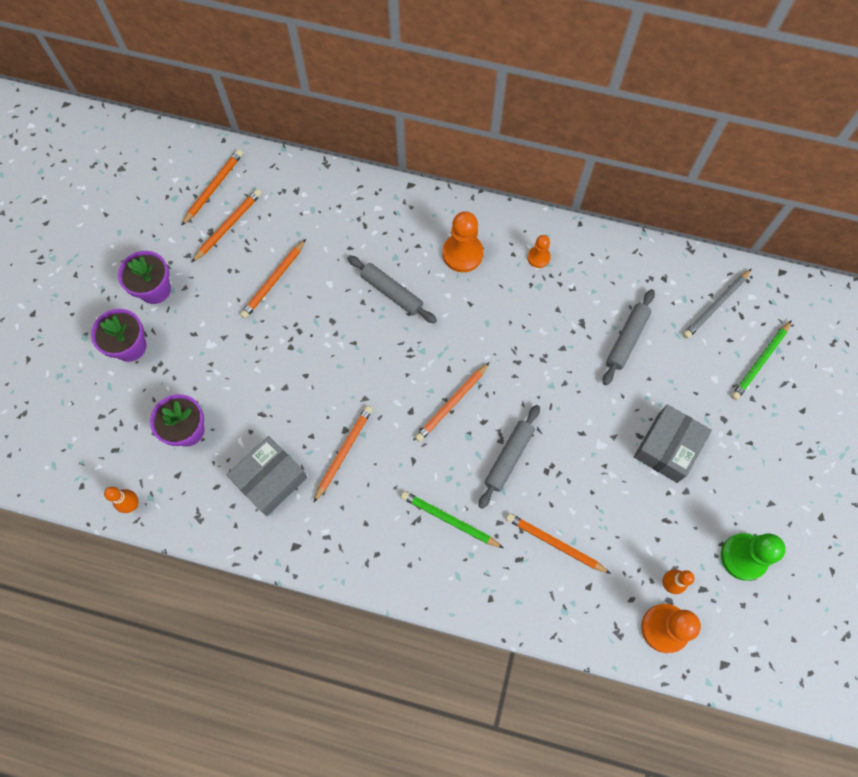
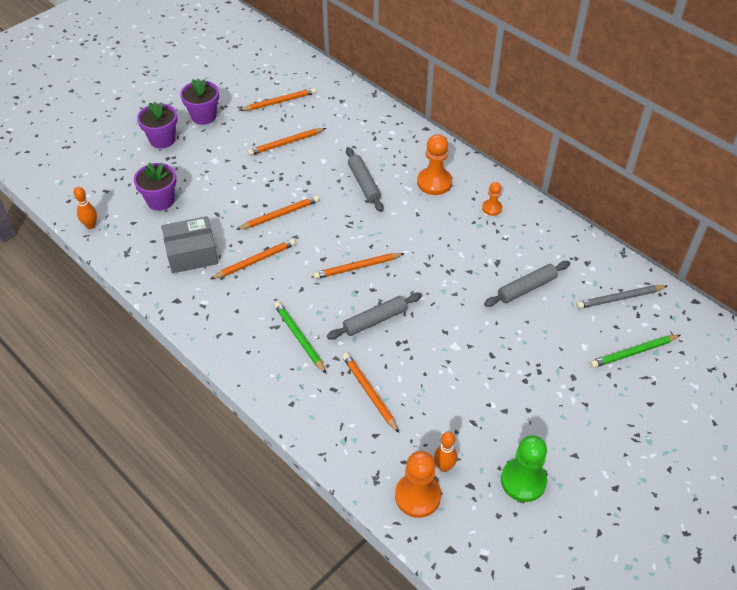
camera: 30 degrees right, 20 degrees down
(213, 187) = (287, 78): orange pencil -> orange pencil (280, 215)
(667, 448) = (510, 373): grey box -> none

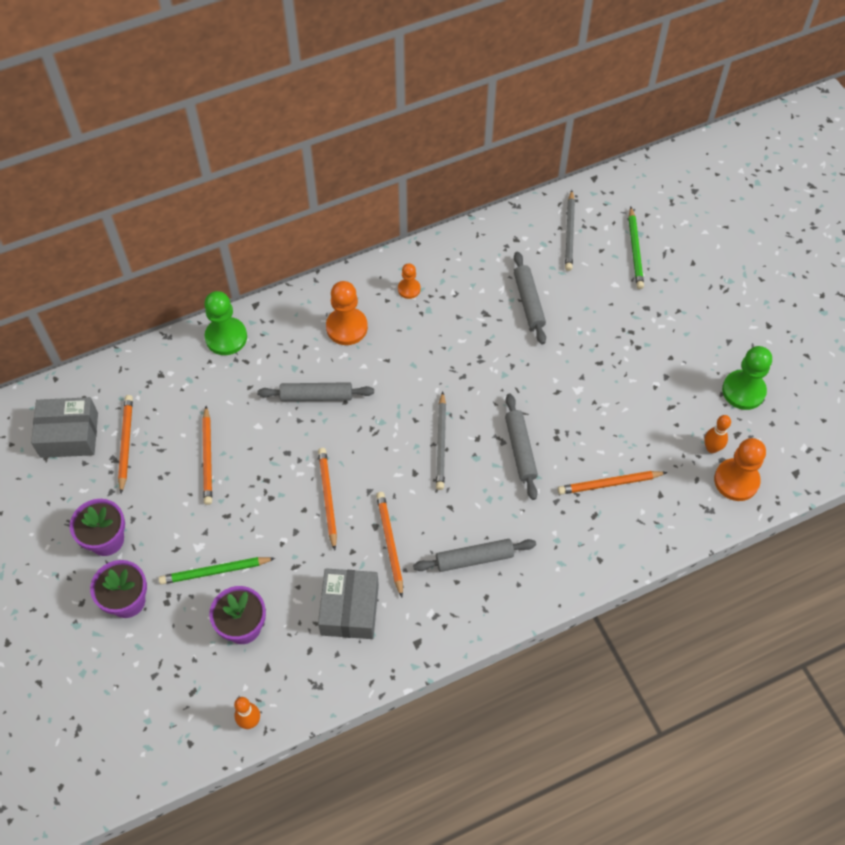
camera: 70 degrees left, 10 degrees up
(261, 316) = (474, 558): none -> grey rolling pin
(274, 75) = (69, 435): none -> grey box
(299, 338) = (518, 528): green pencil -> green pencil (215, 571)
(357, 267) = (441, 443): orange pencil -> grey pencil
(389, 122) = (226, 337): none -> green pawn

